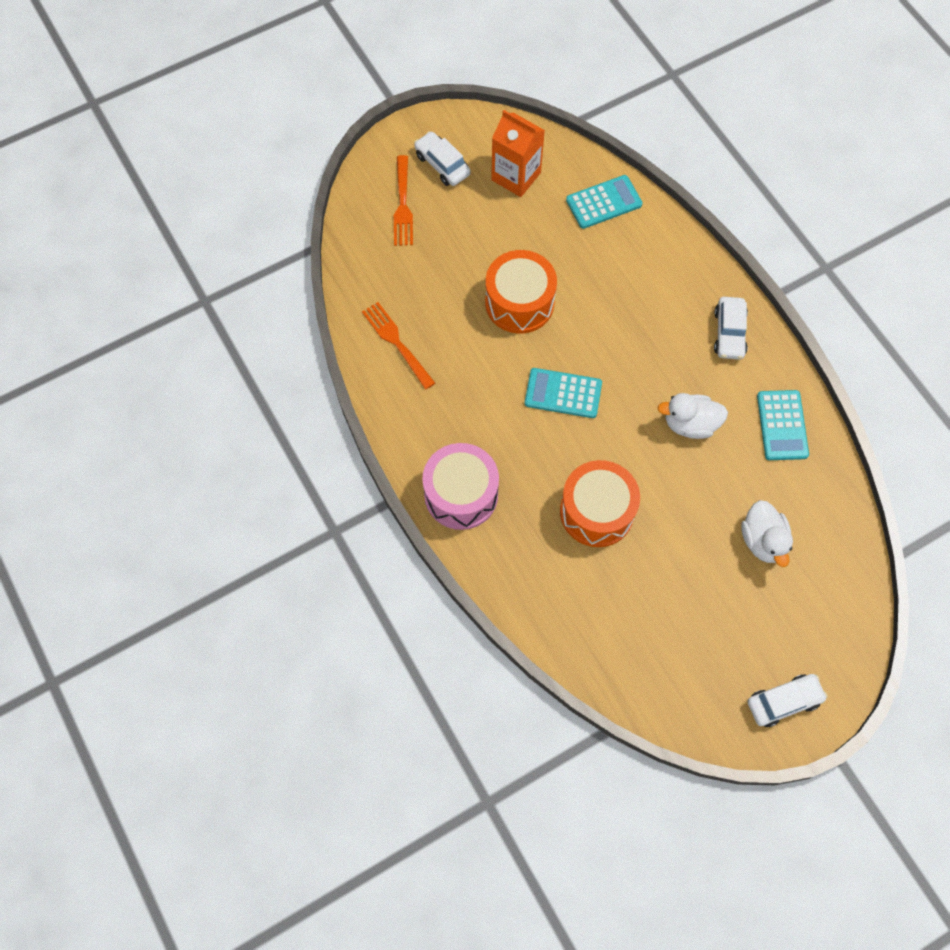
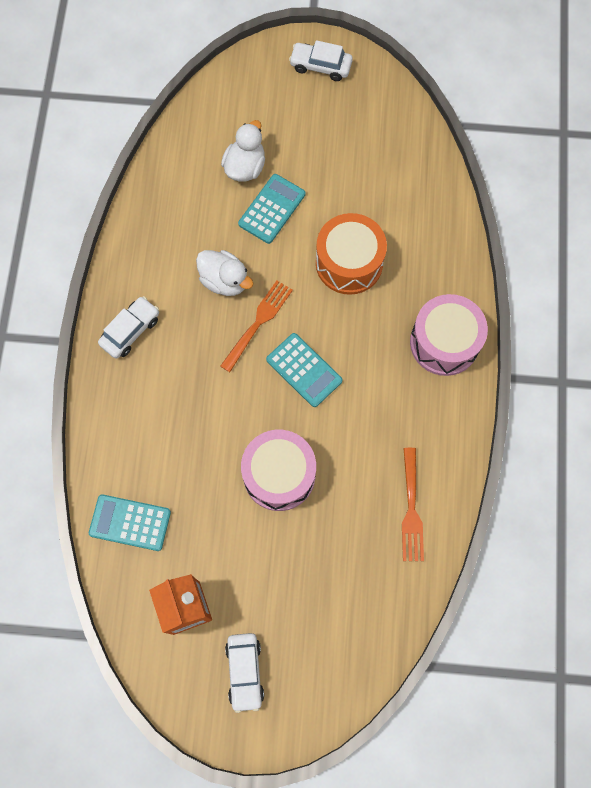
camera: 145 degrees left, 5 degrees up
(402, 204) = (313, 652): orange fork -> orange fork (258, 323)
(519, 302) = (279, 475): orange drum -> pink drum
(782, 425) = (157, 234): turquoise calculator -> turquoise calculator (272, 209)

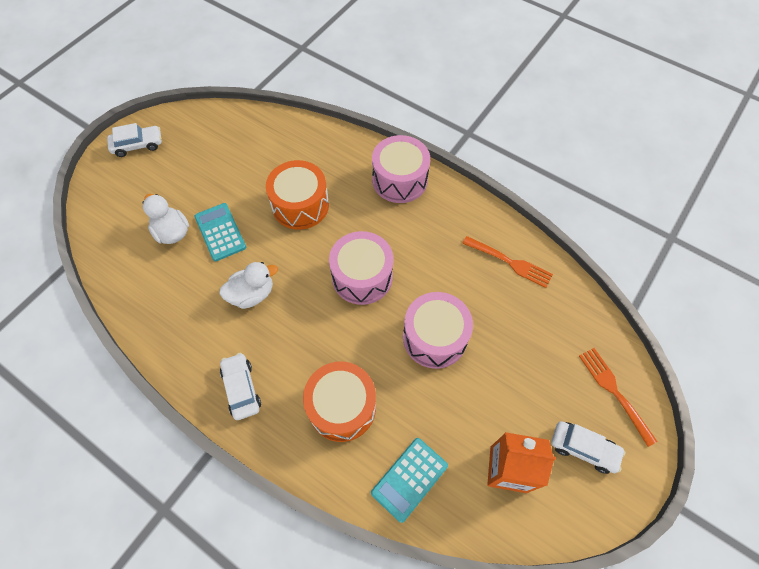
camera: 60 degrees left, 10 degrees down
(162, 427) = (342, 407): none -> orange drum
(258, 323) = (303, 289): orange fork -> orange fork (615, 392)
(304, 370) = (362, 277): turquoise calculator -> pink drum
(320, 66) = (138, 145): white car -> white car turned 150 degrees counterclockwise

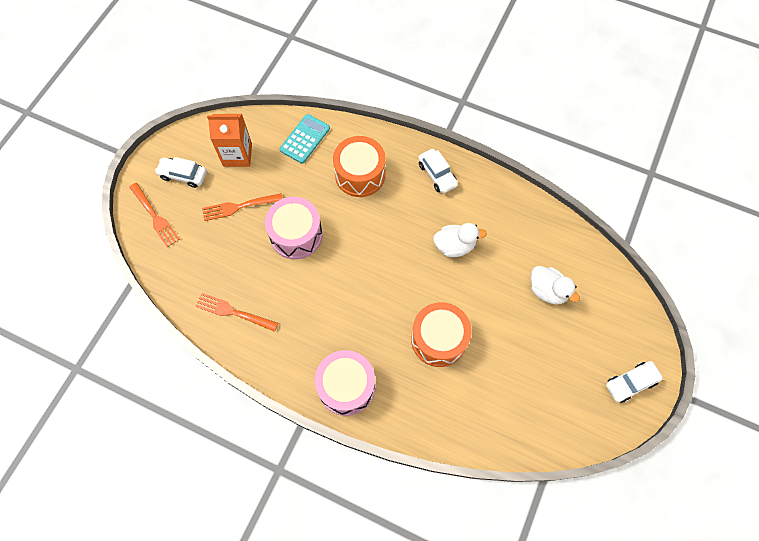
camera: 170 degrees right, 5 degrees up
(220, 232) = (504, 298): turquoise calculator -> none
(252, 294) = (454, 246): white duck -> white duck turned 150 degrees counterclockwise
(362, 277) = (364, 276): pink drum -> none
(504, 387) = (240, 206): none -> orange fork

